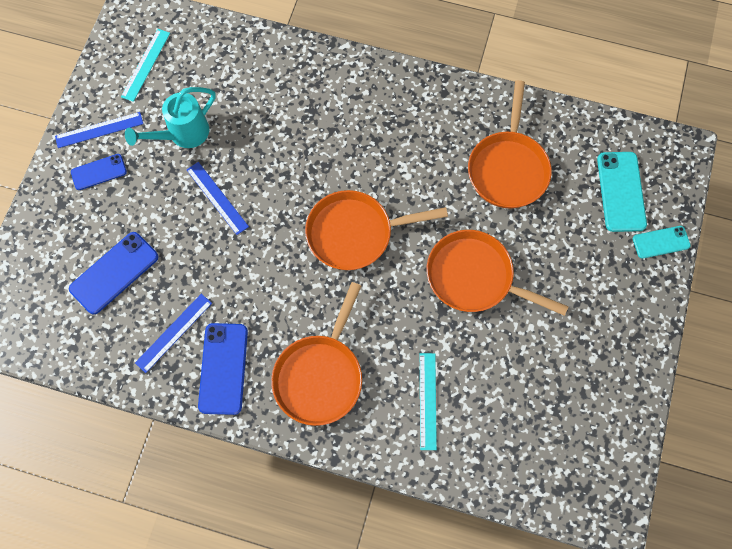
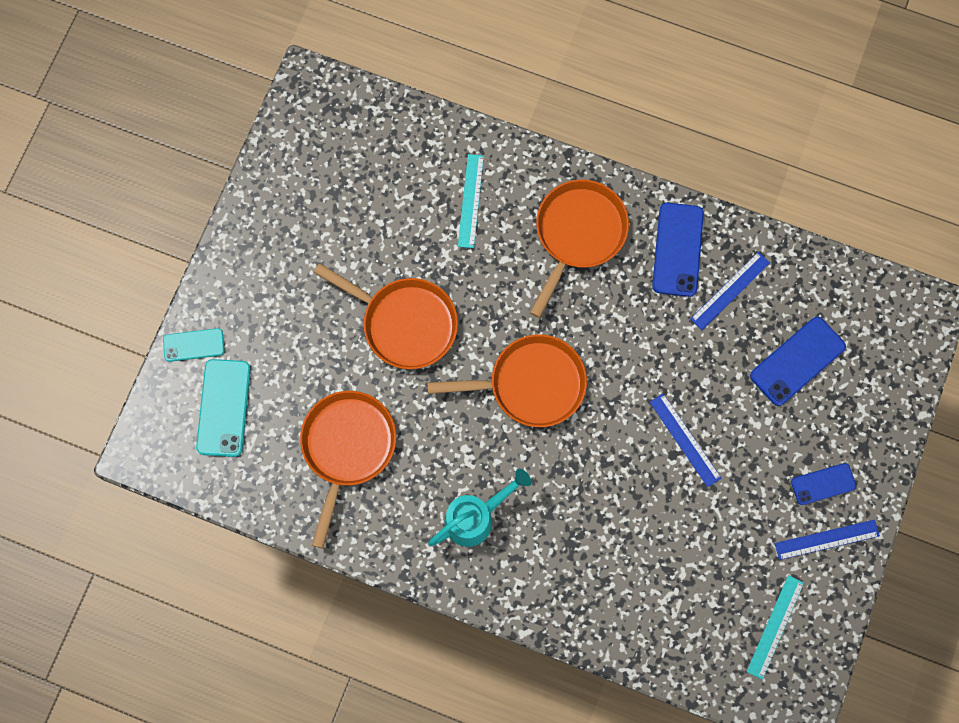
camera: 175 degrees left, 5 degrees up
(182, 134) = (726, 524): turquoise watering can -> turquoise watering can (476, 517)

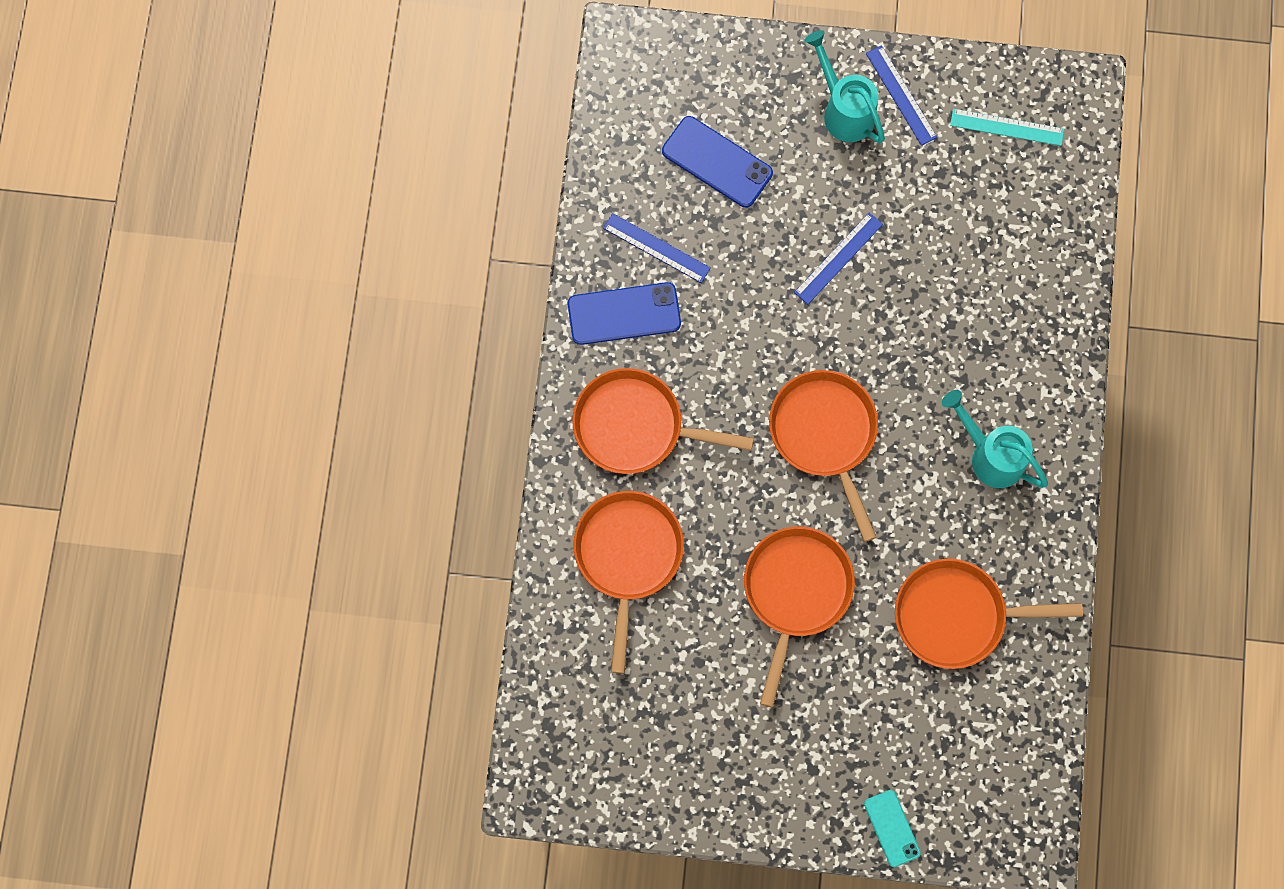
camera: 105 degrees left, 0 degrees up
(224, 408) = (954, 769): turquoise phone -> none
(471, 201) = (627, 557): turquoise ruler -> orange pan
(823, 484) = (843, 110): blue phone -> turquoise watering can

